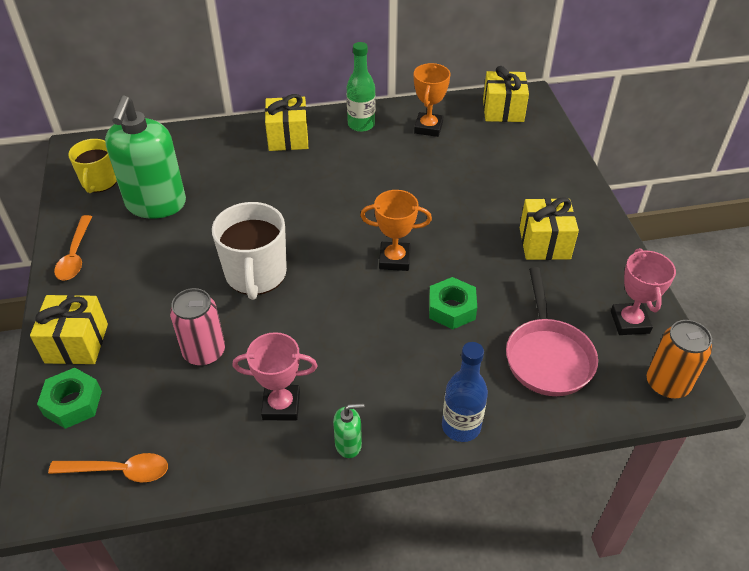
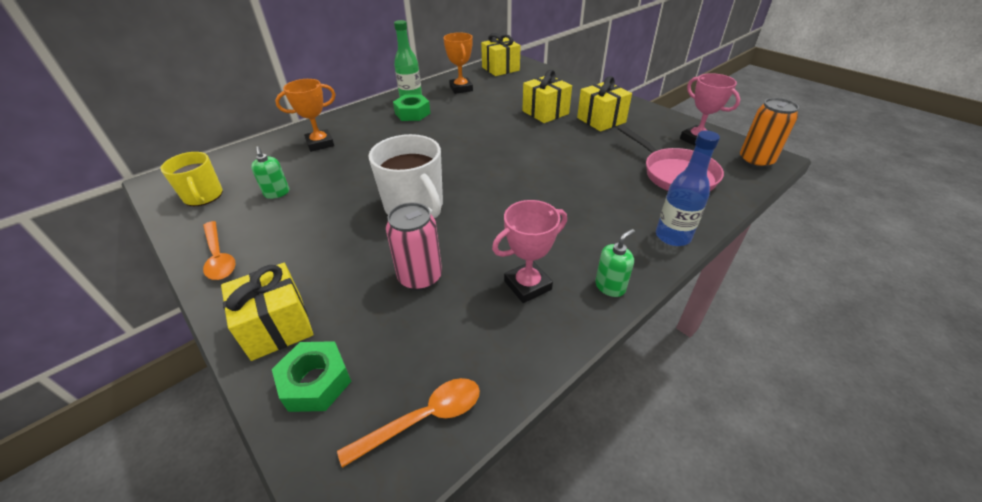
camera: 30 degrees left, 5 degrees down
(156, 204) = (277, 193): green soap dispenser -> green soap dispenser, size x0.41
(288, 138) = (361, 120): yellow gift -> yellow gift (545, 112)
(394, 259) = (514, 160): orange trophy -> orange trophy (320, 143)
(451, 308) = (585, 172): green nut -> green nut (412, 113)

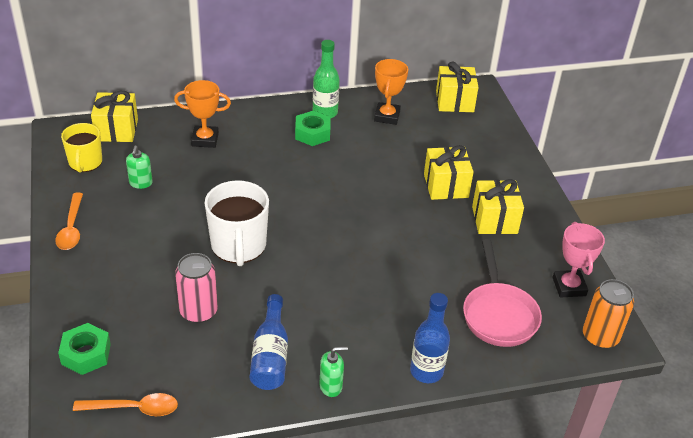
camera: 25 degrees right, 0 degrees up
(277, 326) = (83, 304): yellow gift -> yellow gift (117, 130)
(527, 285) = (270, 355): pink trophy -> blue bottle

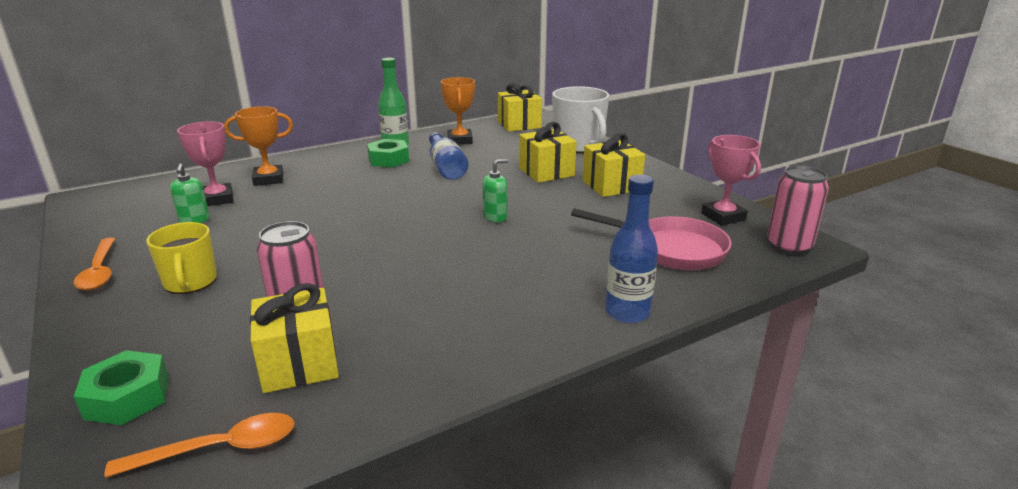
camera: 15 degrees left, 15 degrees down
(85, 162) = (118, 215): yellow mug -> yellow mug (190, 282)
(117, 130) = (158, 187): yellow gift -> yellow gift (299, 363)
(160, 158) = (217, 199): none -> pink trophy
(238, 246) = (335, 249): white mug -> white mug (579, 146)
(270, 355) = (417, 339): blue bottle -> blue bottle (446, 167)
(331, 386) = (515, 353): green soap dispenser -> green soap dispenser (495, 217)
(498, 314) = (671, 249): pink pan -> pink pan turned 45 degrees counterclockwise
(600, 337) = (788, 246): orange can -> pink can

